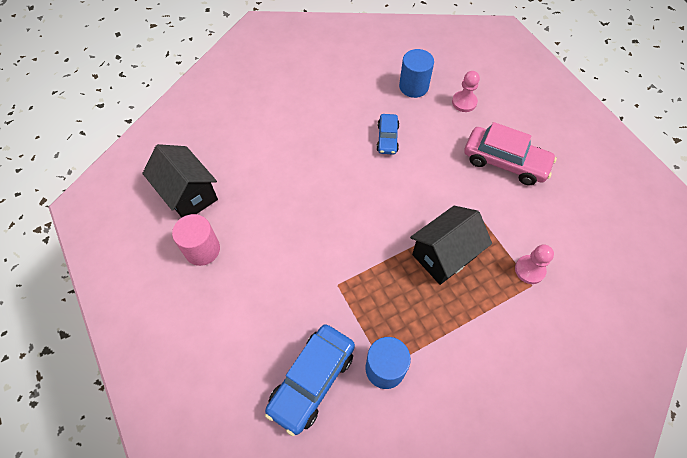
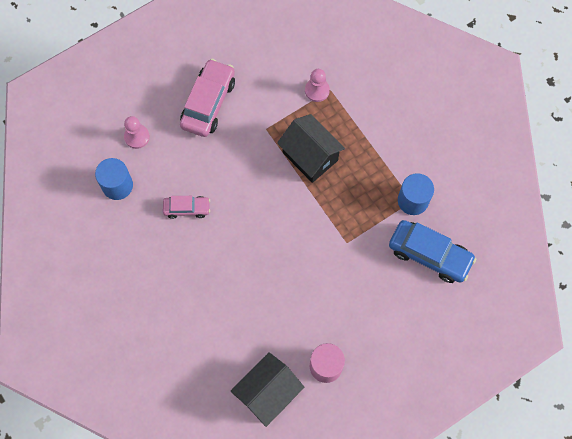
camera: 95 degrees left, 10 degrees up
(387, 138) = (187, 208): blue car -> pink car

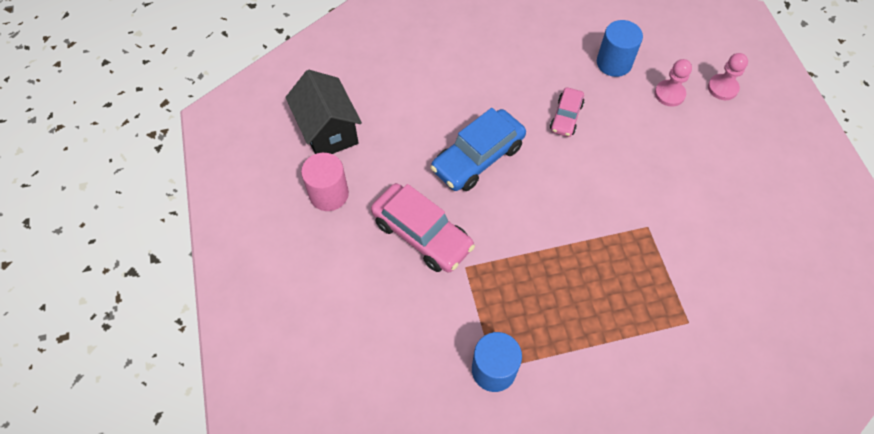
camera: 110 degrees right, 10 degrees down
(208, 103) = (699, 175): pink car -> pink car (422, 234)
(310, 156) = (595, 264): black house -> none
(317, 90) = (691, 305): pink pawn -> pink pawn (722, 88)
(430, 254) = (411, 361): blue car -> blue car (478, 158)

